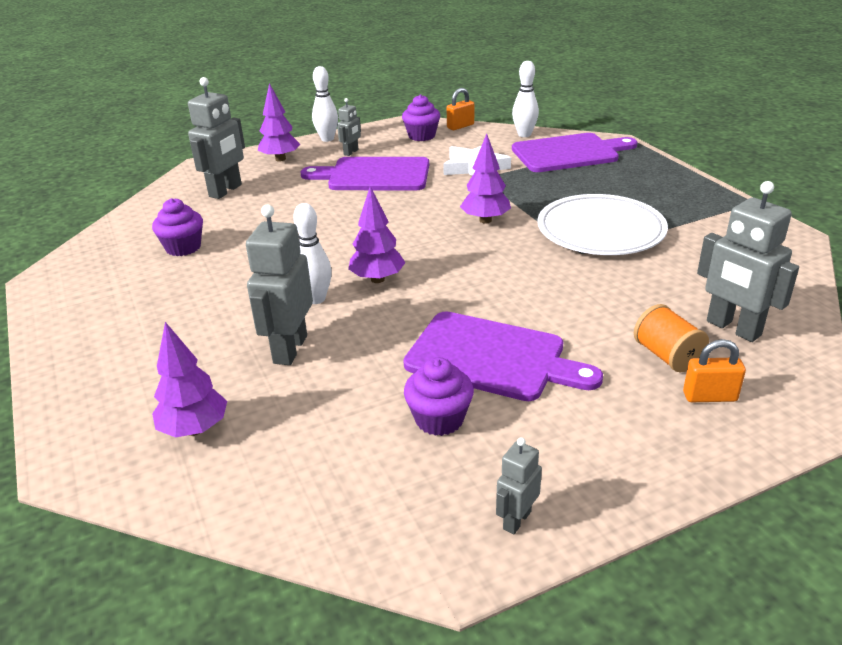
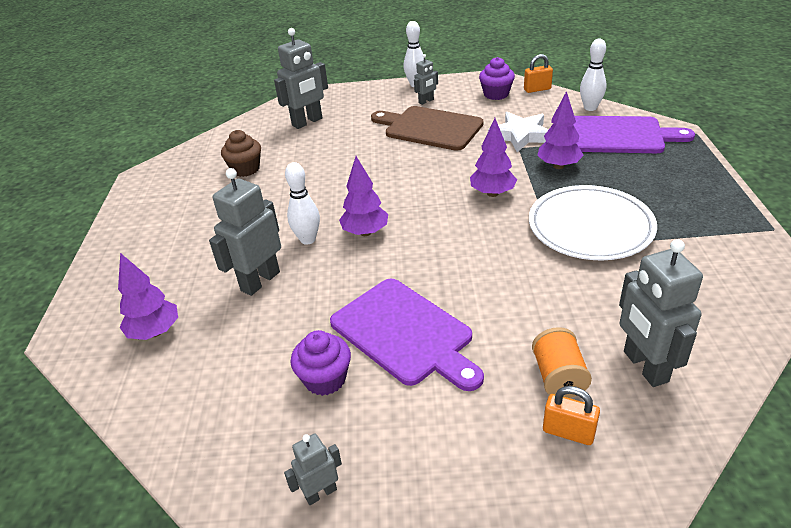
camera: 25 degrees right, 5 degrees up
(183, 247) = (245, 169): purple cupcake -> brown cupcake
(280, 159) = (366, 98): purple tree -> purple tree (558, 166)
(374, 175) = (430, 128): purple cutting board -> brown cutting board

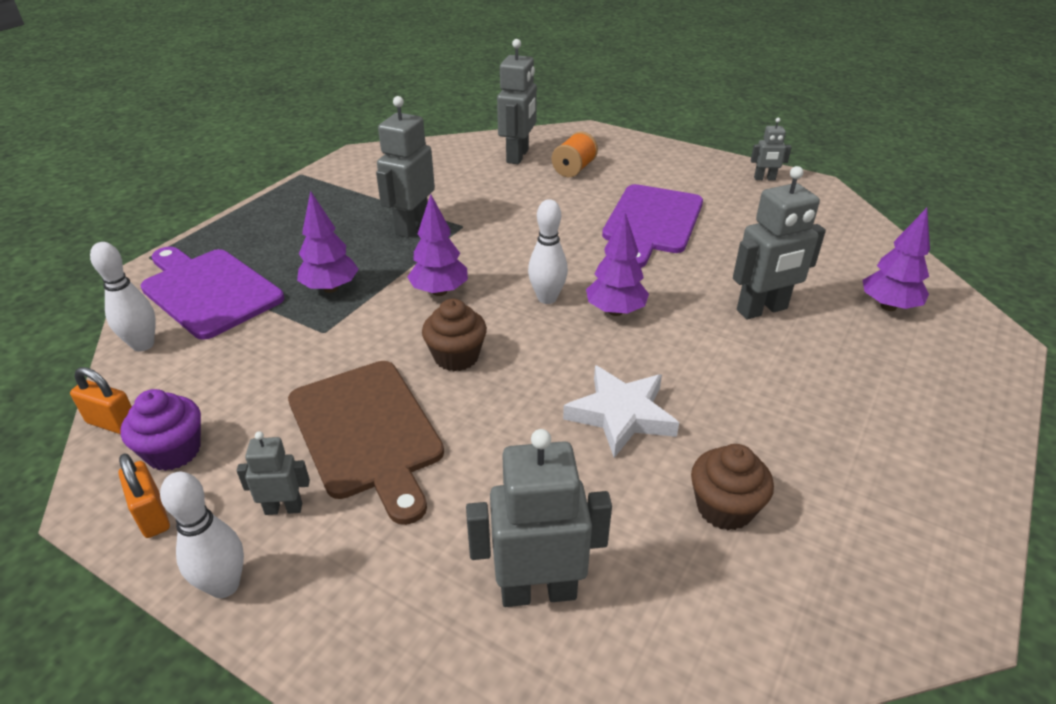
camera: 150 degrees left, 0 degrees up
(308, 239) = (686, 332): white bowling pin -> white bowling pin (547, 298)
(325, 379) = (733, 220): purple cupcake -> none
(404, 333) = (652, 222): purple cutting board -> purple cutting board turned 150 degrees counterclockwise
(431, 168) = (456, 357): none -> brown cupcake
(521, 135) = (290, 348): white star -> white star (621, 415)
(568, 432) = (599, 152): orange padlock -> orange padlock (152, 515)
(590, 227) = (412, 226): white plate -> grey robot

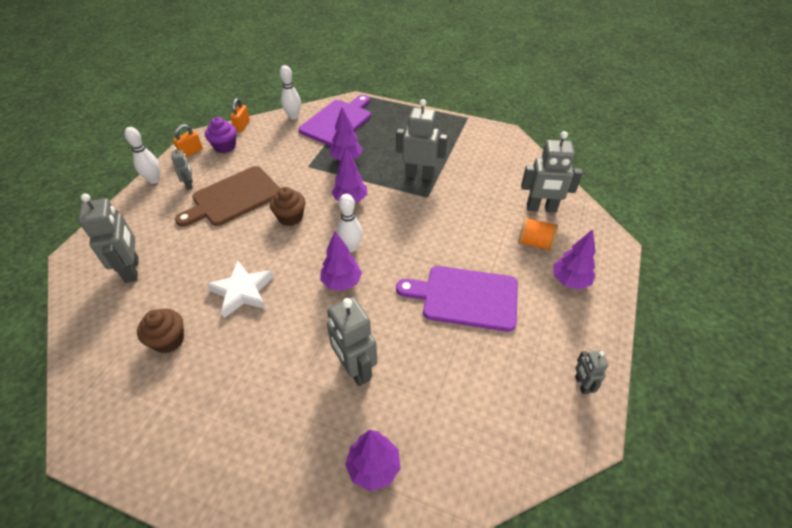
camera: 80 degrees right, 10 degrees up
(634, 161) = (570, 281): none -> purple tree

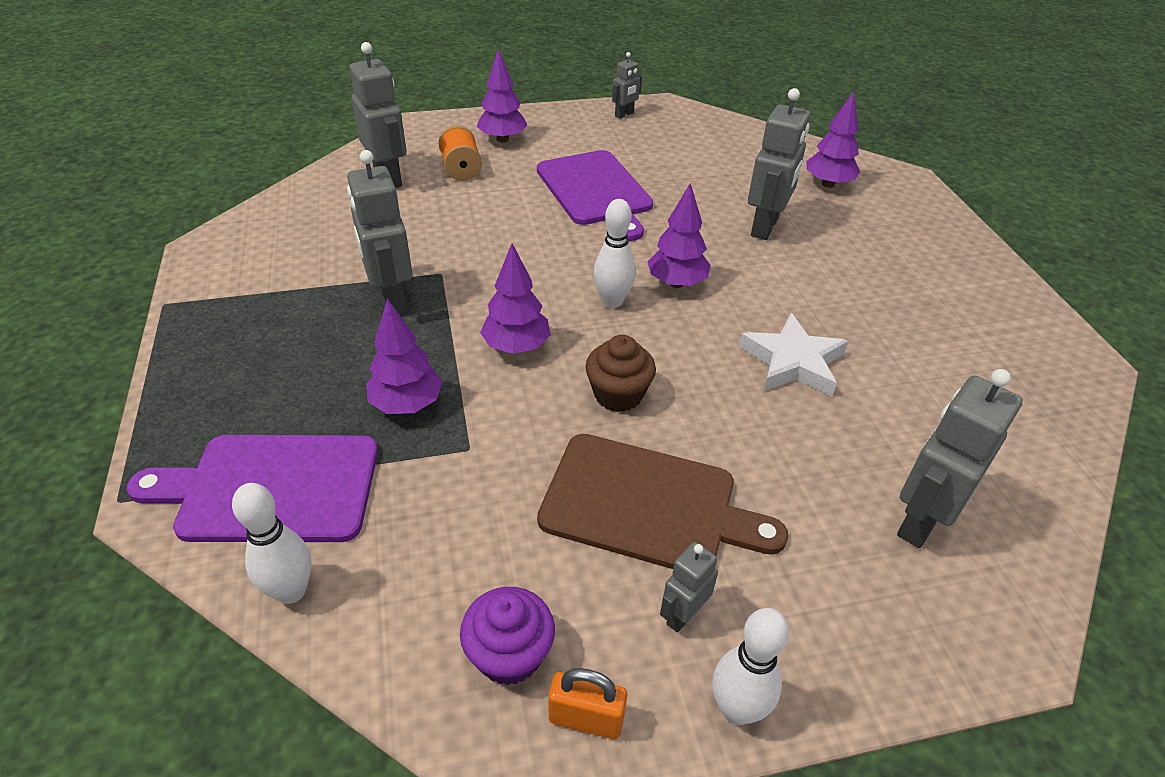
camera: 125 degrees left, 5 degrees down
(168, 340) = (930, 384): brown cupcake -> none
(242, 126) = (399, 684): orange padlock -> none

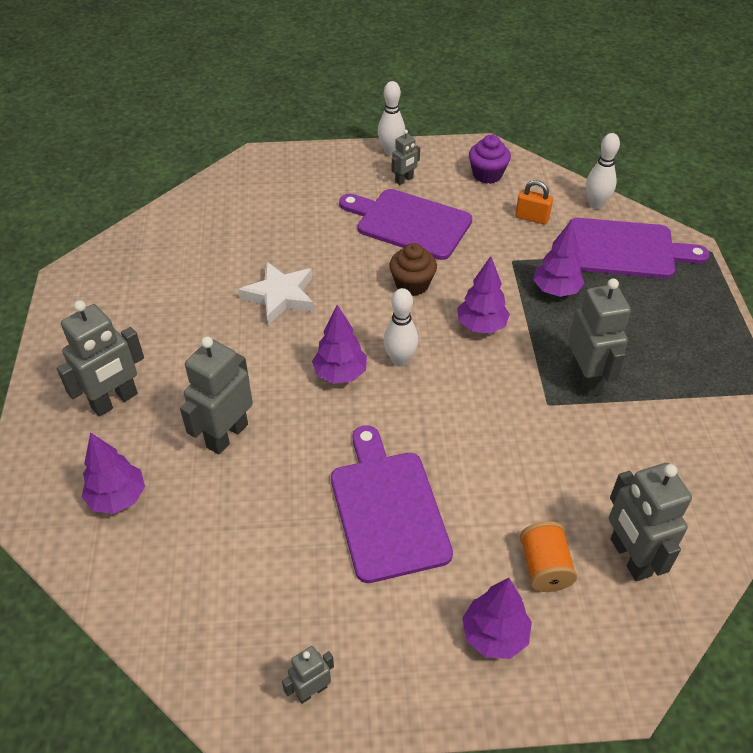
camera: 170 degrees left, 5 degrees up
(586, 718) = (455, 154): orange padlock -> orange padlock (532, 218)
(647, 505) = (409, 223): brown cutting board -> purple cutting board
(920, 521) = (262, 203): grey robot -> grey robot (115, 401)

